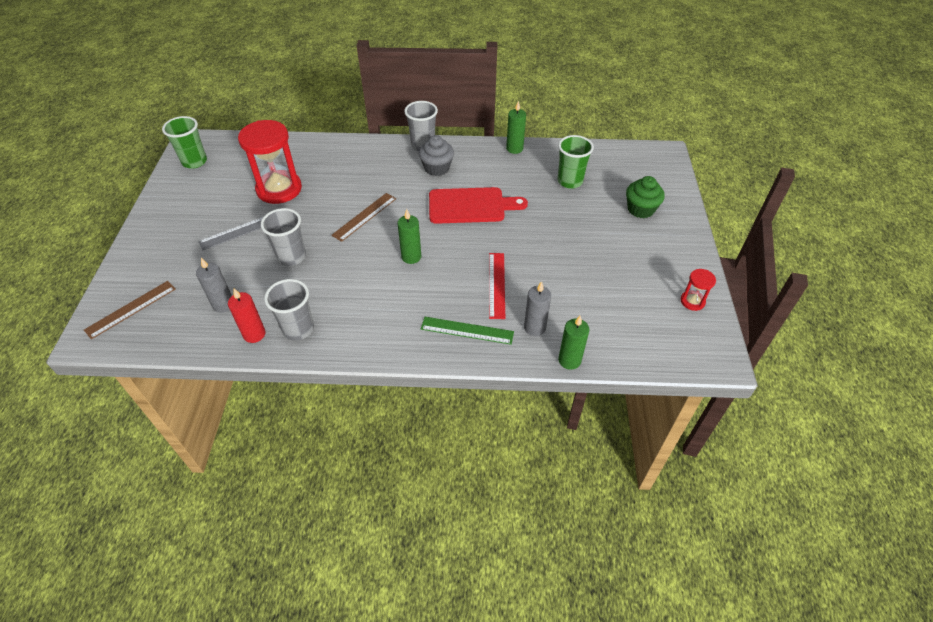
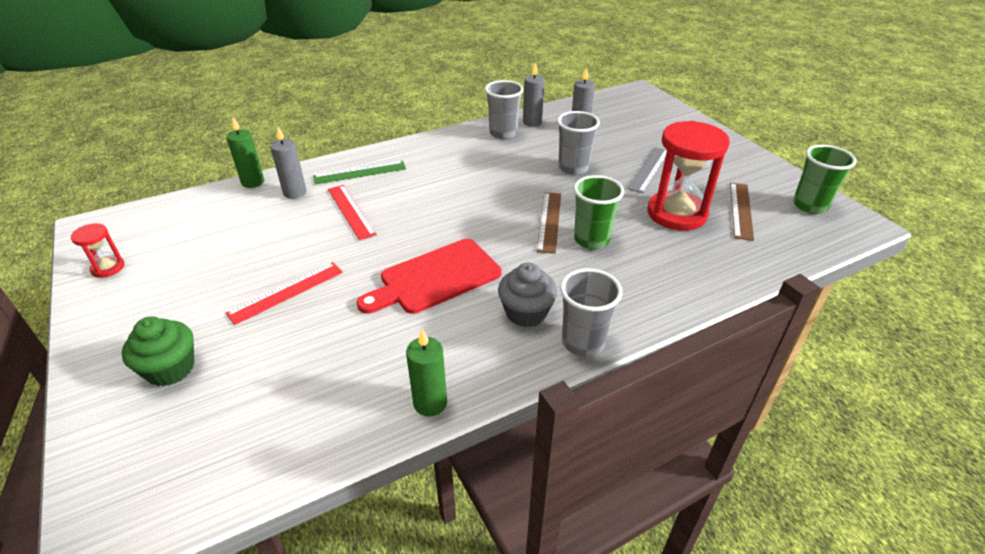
camera: 150 degrees right, 10 degrees down
(131, 309) = (640, 107): brown ruler -> brown ruler (741, 210)
(254, 334) = (532, 122): red candle -> grey candle
(411, 257) = (459, 204): green candle -> none
(567, 231) = (286, 292): none -> red ruler
(570, 181) = (303, 374): green cup -> green cup (591, 240)

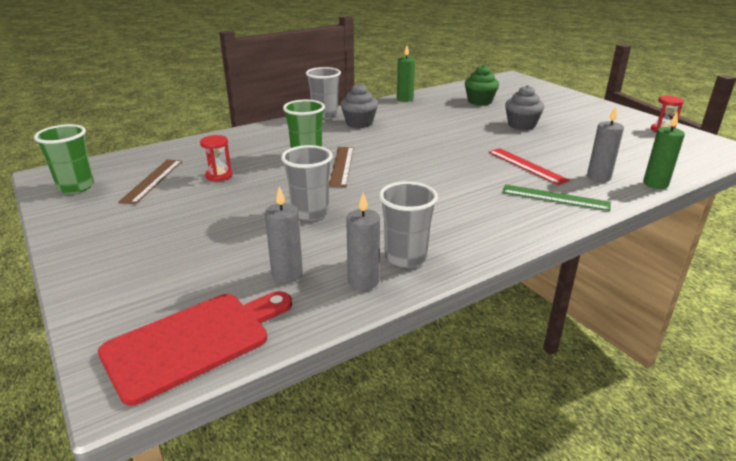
camera: 175 degrees right, 10 degrees down
(170, 368) = (547, 102): green cupcake -> green cupcake (479, 101)
(286, 292) = (521, 125): red ruler -> grey cupcake
(360, 172) = (555, 197): green ruler -> green ruler turned 45 degrees clockwise
(435, 278) = (425, 134): red cutting board -> red cutting board (194, 342)
(649, 169) = (218, 215): grey ruler -> none
(676, 213) = (219, 175): red hourglass -> red hourglass, size x0.46

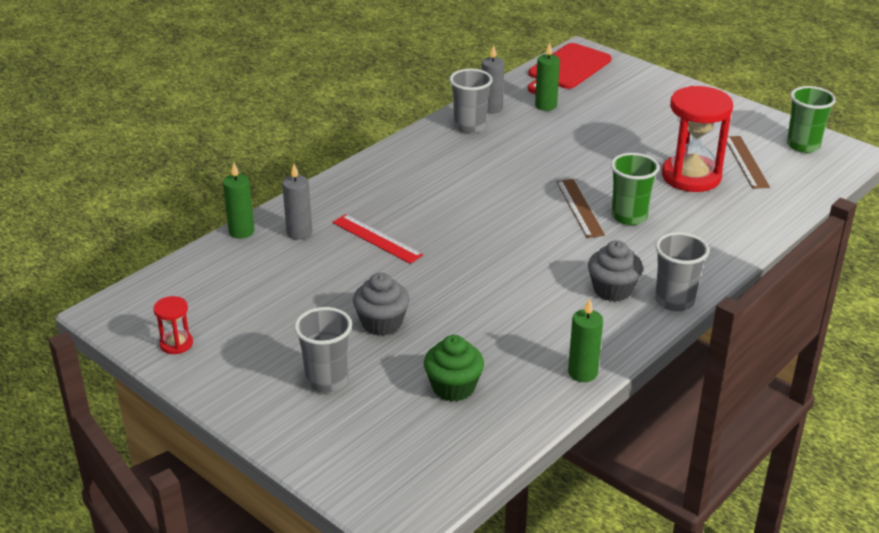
camera: 165 degrees right, 5 degrees up
(219, 175) = (691, 176): red hourglass -> red hourglass, size x2.16
(287, 274) = (546, 105): grey candle -> green candle
(310, 213) = (567, 151): grey cup -> grey cup (327, 380)
(555, 197) = (350, 198): green ruler -> none

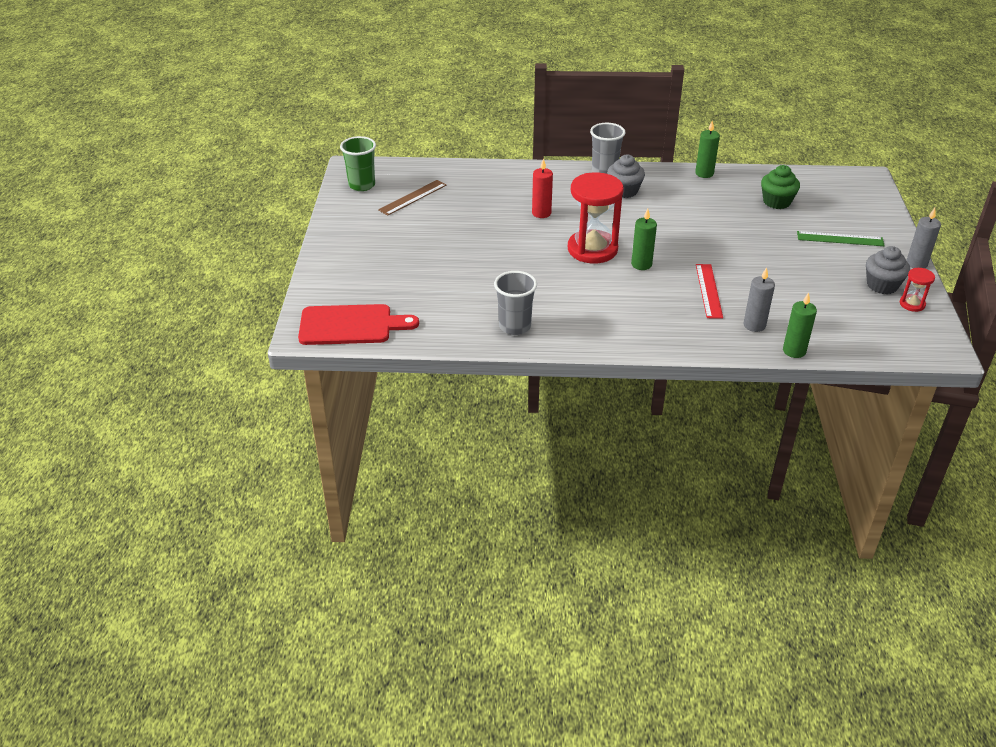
camera: 130 degrees left, 5 degrees up
(327, 380) = (840, 239): grey cup -> green ruler
(382, 323) = (773, 246): grey cupcake -> grey cupcake (882, 285)
(491, 108) = (471, 330): grey candle -> grey candle (916, 264)
(546, 105) = (432, 307): green candle -> green candle (641, 264)
(579, 208) = (557, 233): brown ruler -> none
(629, 216) = (541, 213): green cup -> red candle
(691, 176) = (460, 209): red hourglass -> red hourglass (592, 249)

